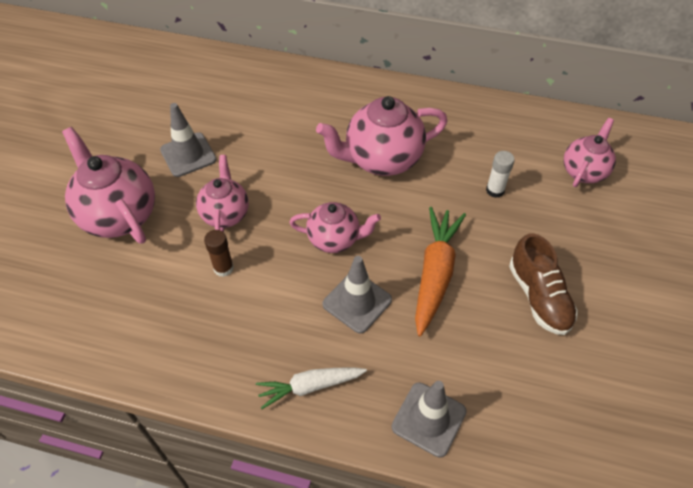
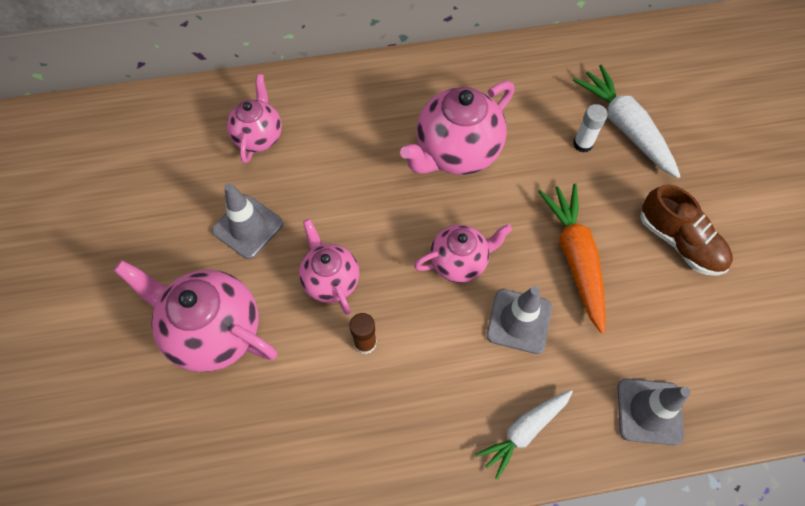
camera: 25 degrees left, 10 degrees up
(541, 191) = (625, 128): none -> white carrot
(584, 171) = (652, 91): pink teapot -> pink teapot (259, 136)

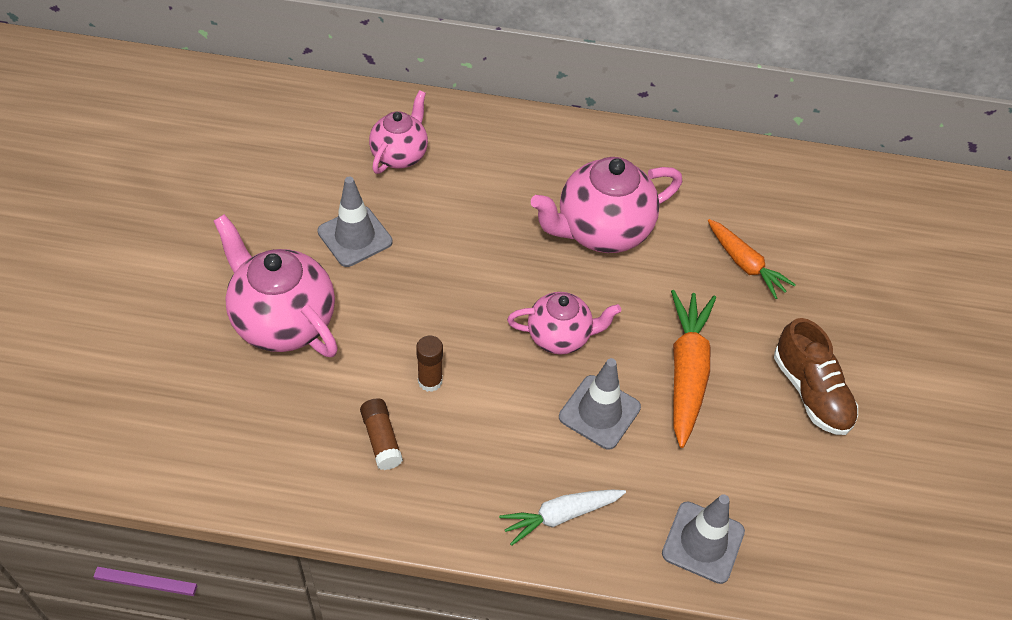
camera: 15 degrees right, 10 degrees down
(330, 280) = (418, 312): pink teapot -> none
(344, 415) = (381, 439): none -> brown glue stick
(582, 144) = (745, 264): white glue stick -> orange carrot
(625, 128) = (800, 262): white carrot -> none

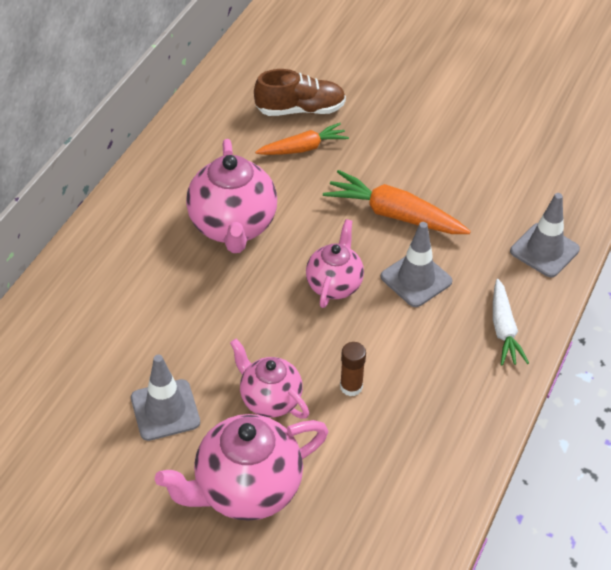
camera: 70 degrees left, 5 degrees down
(381, 439) = (401, 435): brown glue stick -> none
(400, 155) = (76, 351): pink teapot -> pink teapot (270, 399)
(811, 392) = (434, 150): brown shoe -> brown shoe (300, 110)

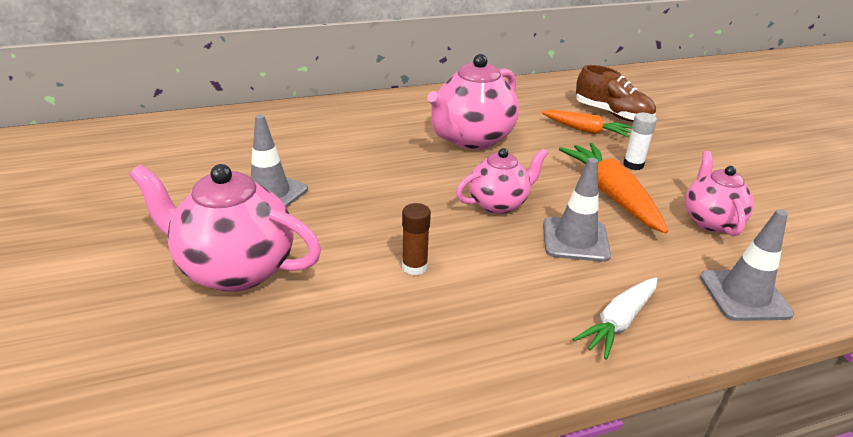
camera: 45 degrees right, 15 degrees down
(270, 399) = (343, 233): pink teapot -> pink teapot (710, 221)
(376, 167) = (633, 165): none -> white glue stick

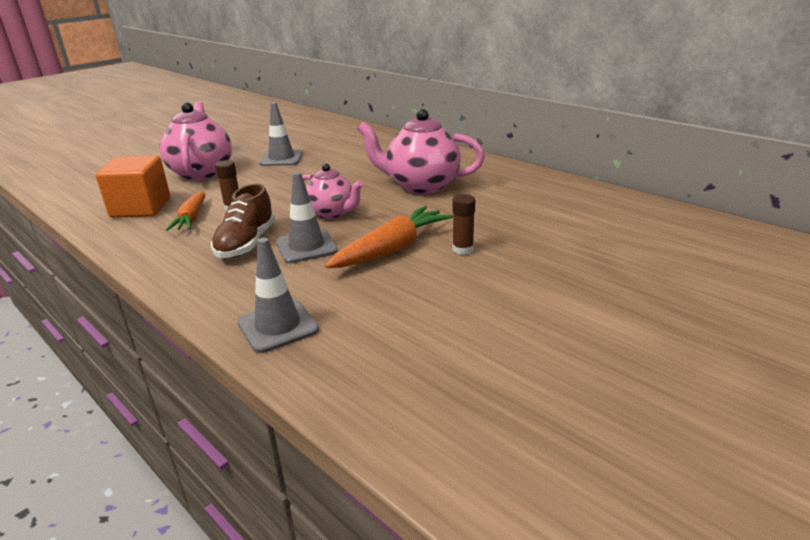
camera: 65 degrees right, 5 degrees down
(324, 355) = (141, 208): none -> orange cube
(585, 130) = (504, 219): orange carrot -> orange carrot (192, 218)
(612, 114) = (562, 224): brown shoe -> brown shoe (246, 243)
(619, 322) = (210, 278): white carrot -> none
(633, 165) = (463, 249): white glue stick -> brown glue stick
(710, 221) = (394, 298): pink teapot -> none

